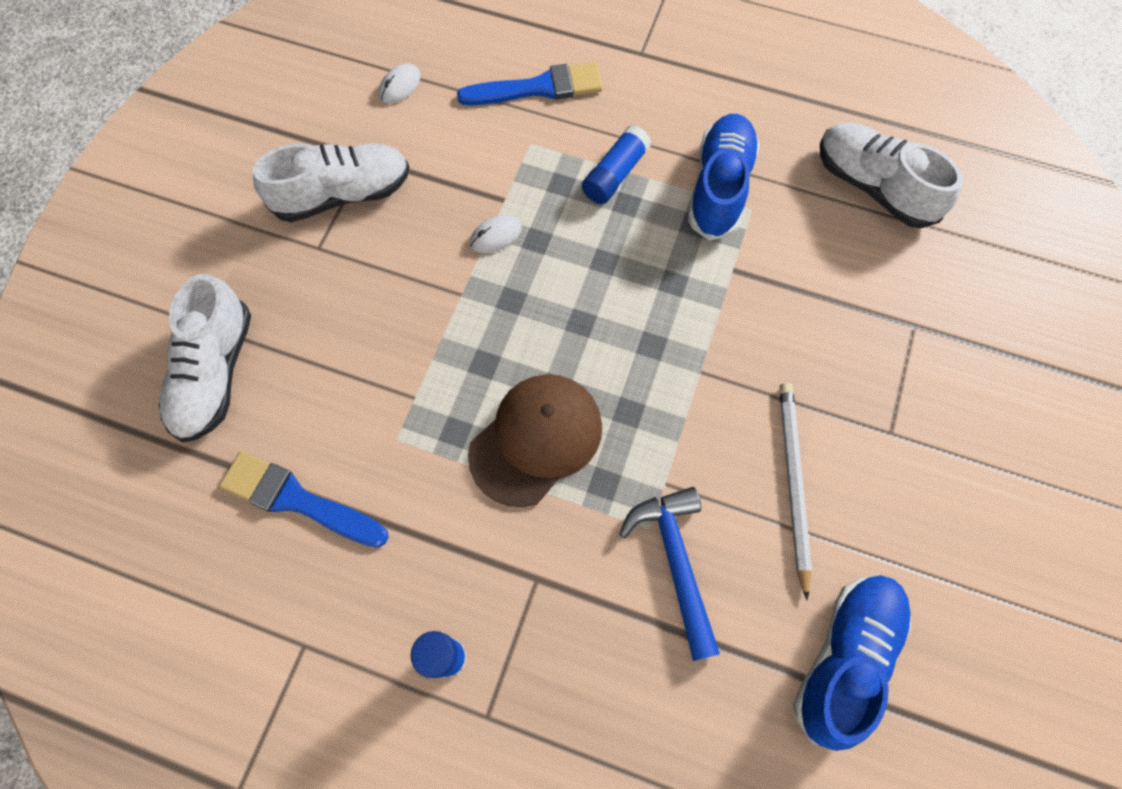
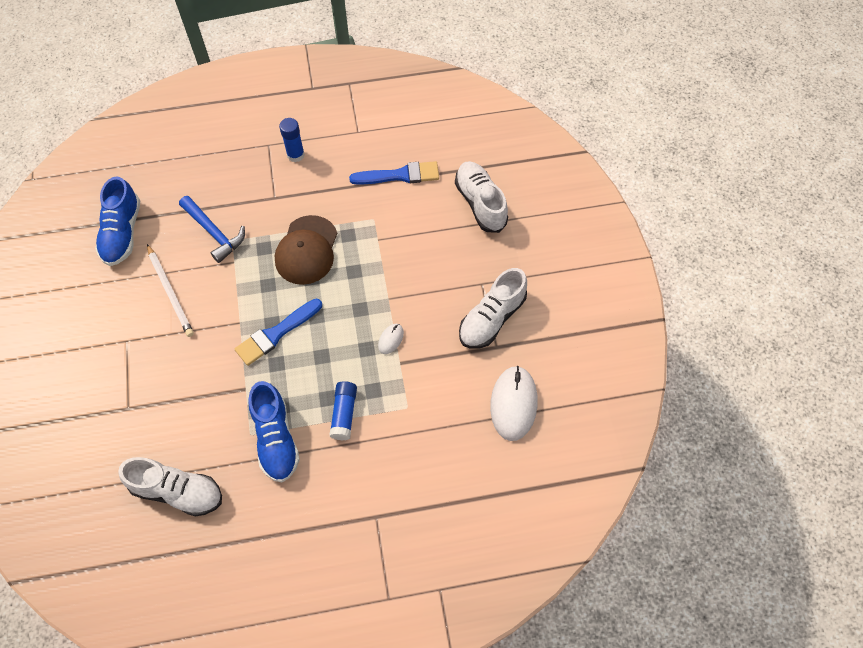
camera: 150 degrees right, 5 degrees down
(400, 86) = (513, 404): white mouse -> white mouse, size x2.11
(538, 88) = (427, 450): blue brush -> blue brush (276, 334)

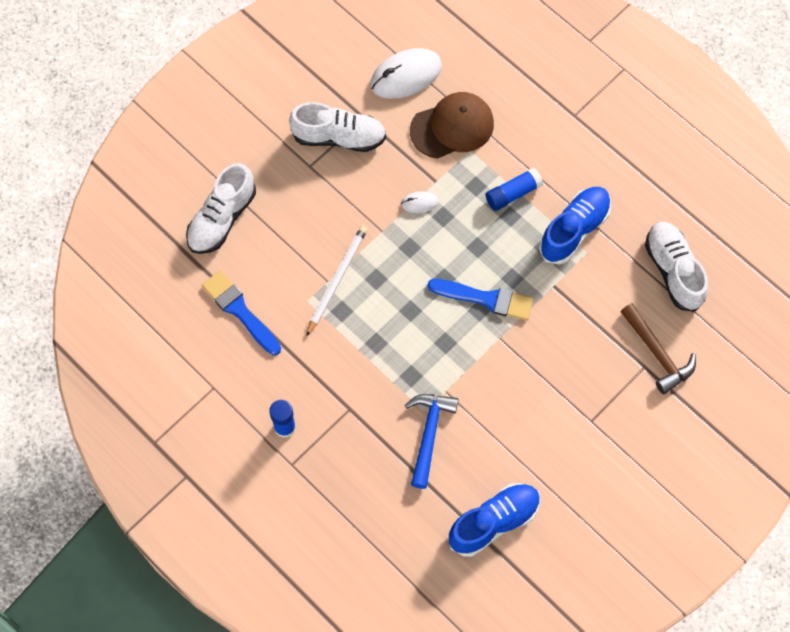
camera: 125 degrees left, 5 degrees up
(128, 425) = (657, 353): none -> brown hammer
(170, 292) = (517, 422): white pencil -> white pencil (337, 279)
(307, 250) = (385, 335): brown cap -> brown cap (452, 127)

